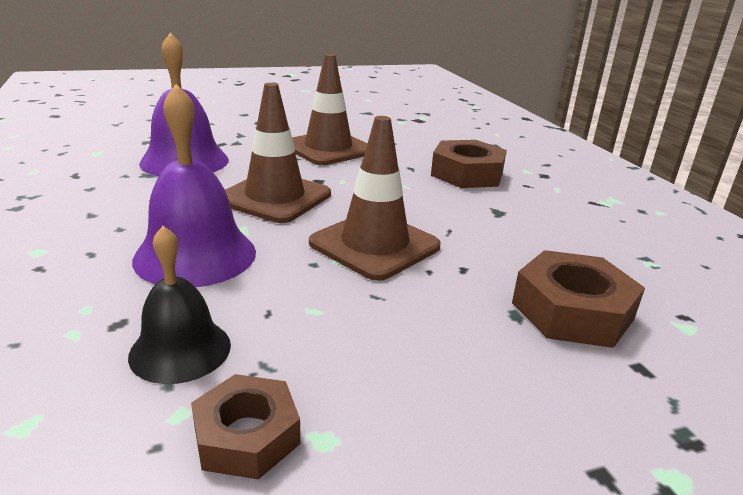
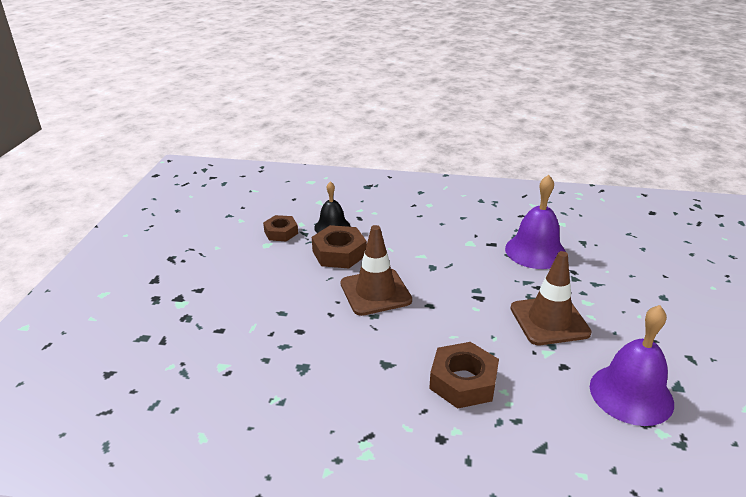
camera: 120 degrees right, 5 degrees up
(195, 255) = (400, 238): purple bell -> purple bell (631, 394)
(275, 197) = (458, 273): brown traffic cone -> none
(572, 311) = (268, 332): brown nut -> brown nut (339, 253)

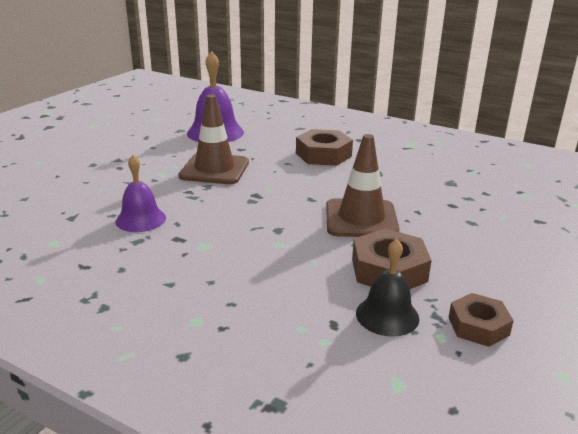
camera: 160 degrees left, 5 degrees down
(535, 251) = (140, 219): purple bell -> purple bell, size x0.64

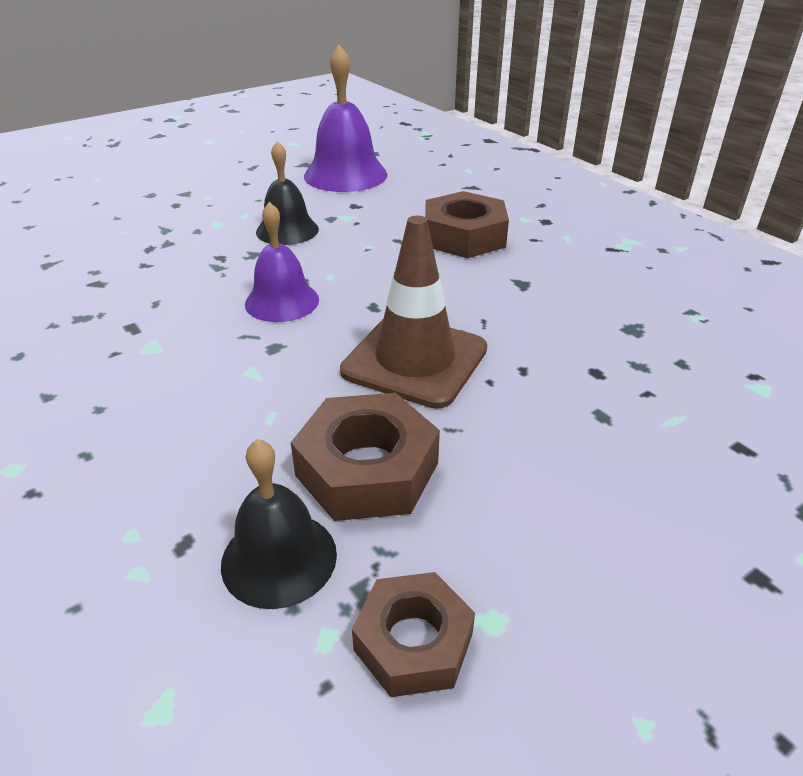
camera: 25 degrees right, 10 degrees up
(140, 219) = (118, 286): purple bell -> purple bell (282, 301)
(214, 169) = (287, 230): brown traffic cone -> black bell

